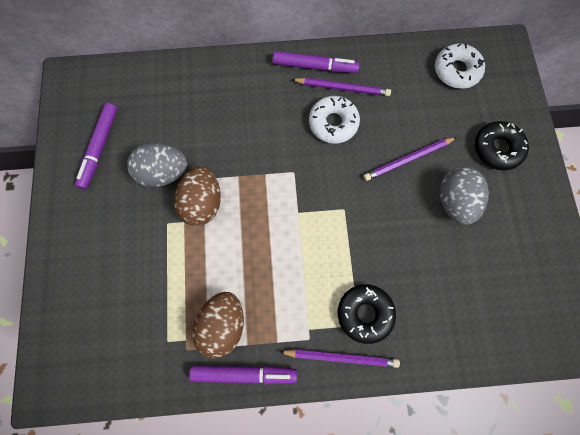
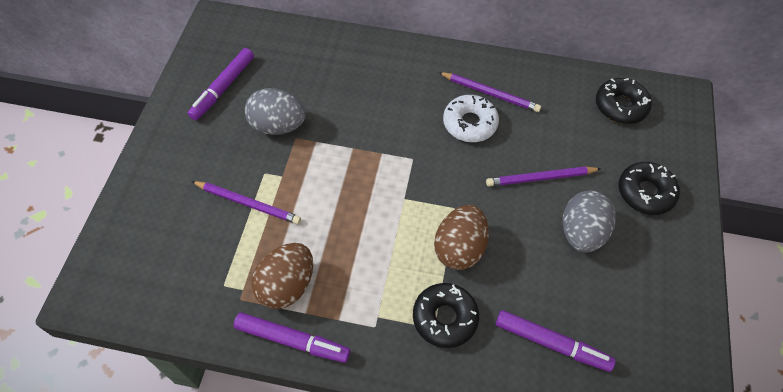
camera: 15 degrees right, 15 degrees down
(202, 203) = (307, 164): brown egg -> brown egg (459, 248)
(315, 66) = (467, 67): purple marker -> purple marker (551, 343)
(341, 357) = (404, 355): purple pencil -> purple pencil (248, 203)
(456, 70) = (620, 106): white donut -> black donut

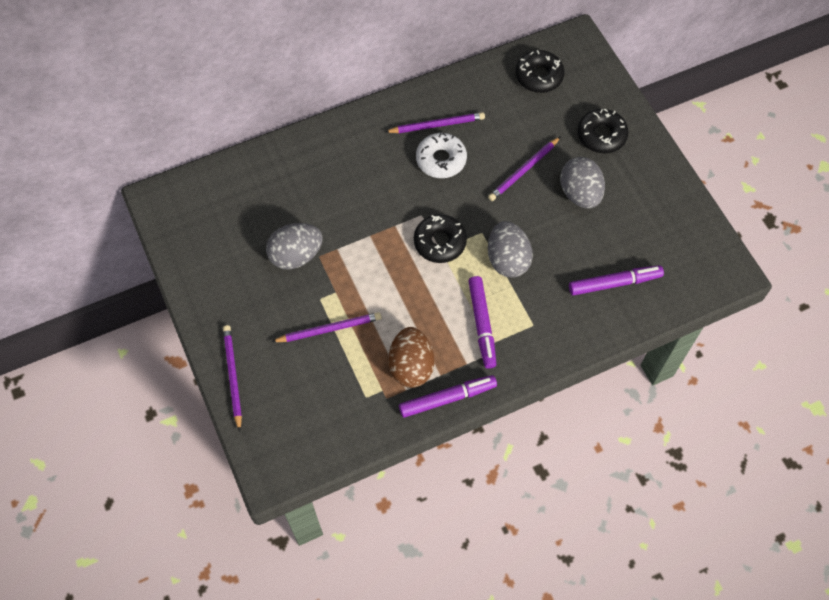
camera: 35 degrees left, 5 degrees up
(137, 189) = (232, 376): none -> purple pencil
(223, 88) = (222, 253): purple marker -> purple marker (482, 324)
(445, 318) = (535, 314): black donut -> black donut (440, 242)
(459, 248) = (507, 260): brown egg -> grey egg

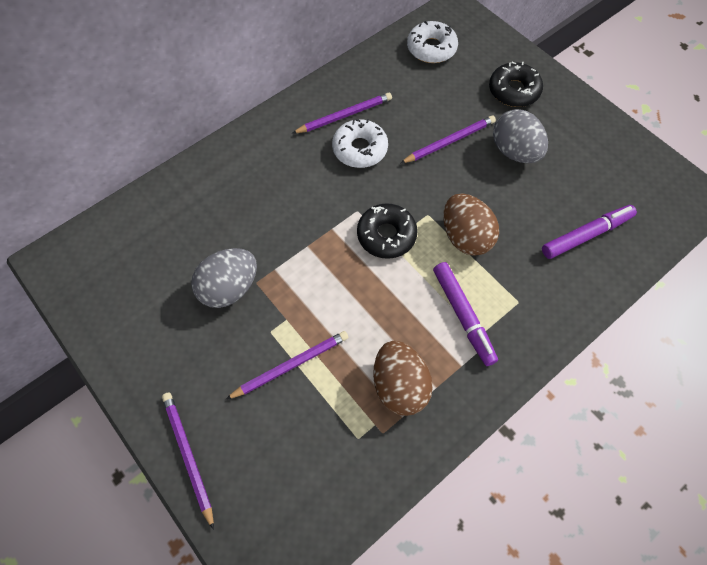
camera: 15 degrees left, 0 degrees up
(447, 398) = (454, 414): purple marker -> none
(507, 260) = (465, 237): grey egg -> brown egg
(524, 171) = (449, 141): purple pencil -> purple pencil turned 150 degrees counterclockwise
(539, 76) = (431, 48): black donut -> white donut

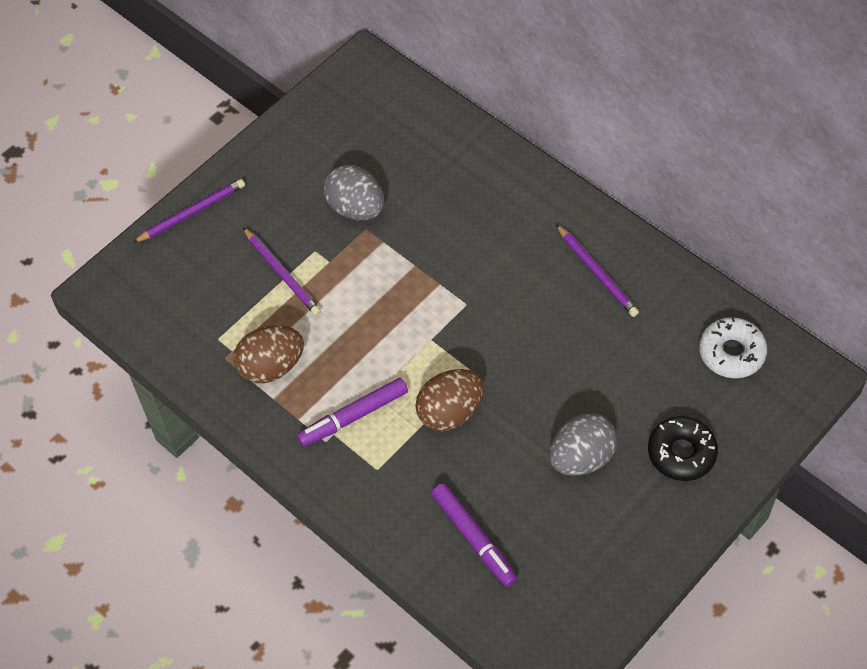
camera: 85 degrees right, 5 degrees down
(360, 149) = (551, 295): white donut -> none
(386, 235) = (439, 335): black donut -> none
(449, 141) = (582, 386): purple pencil -> none

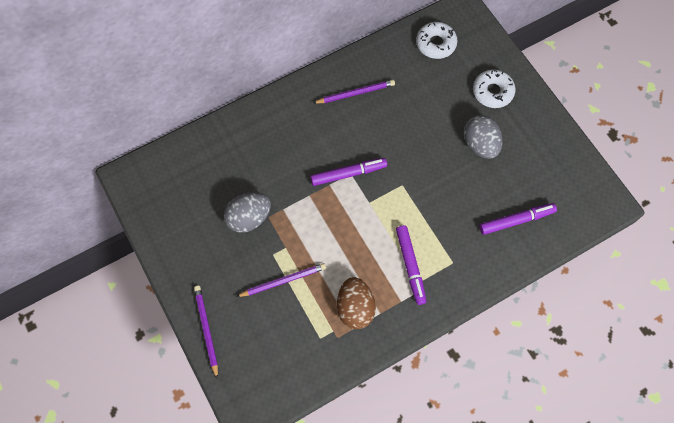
camera: 75 degrees left, 10 degrees up
(450, 412) = (426, 207): brown egg -> none
(465, 301) = (348, 173): none -> purple marker
(681, 453) = (492, 92): black donut -> white donut

